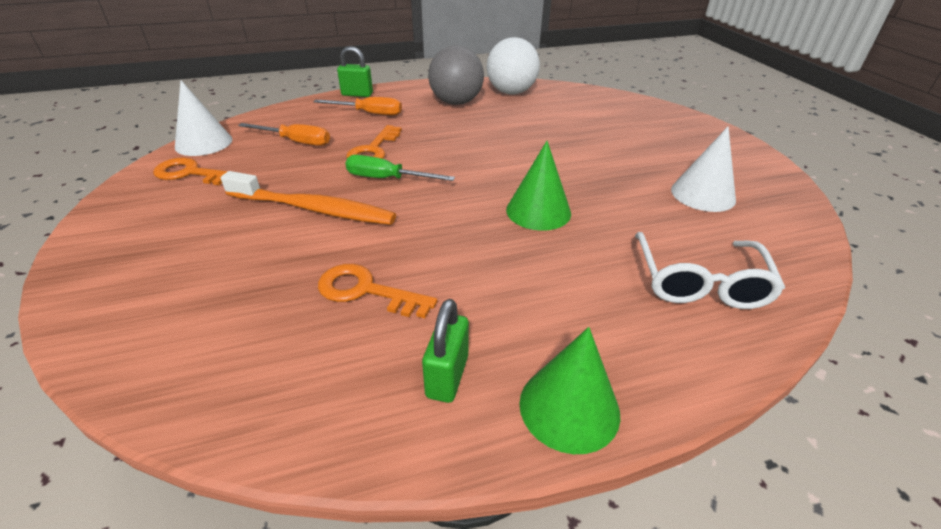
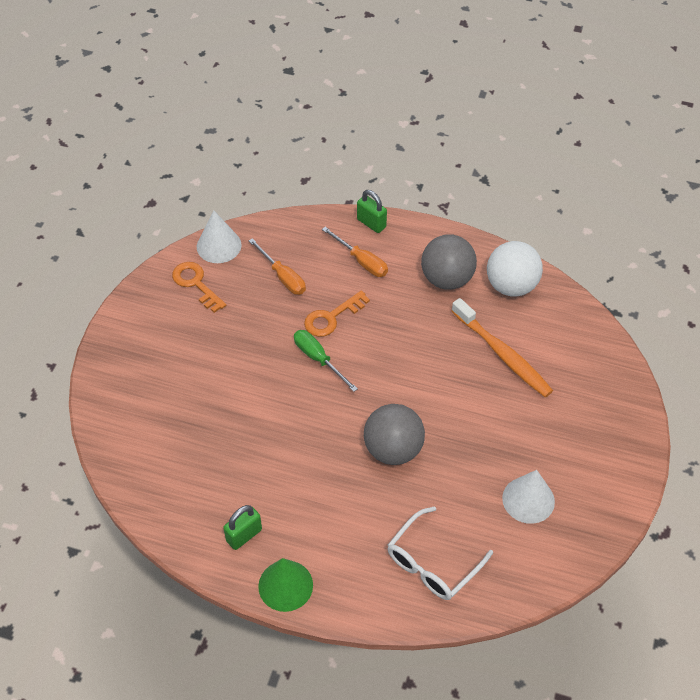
camera: 35 degrees right, 15 degrees up
(313, 209) = (252, 367): orange toothbrush -> orange toothbrush (503, 354)
(366, 291) = (241, 457): orange key -> none
(538, 211) = (393, 449): green cone -> grey ball

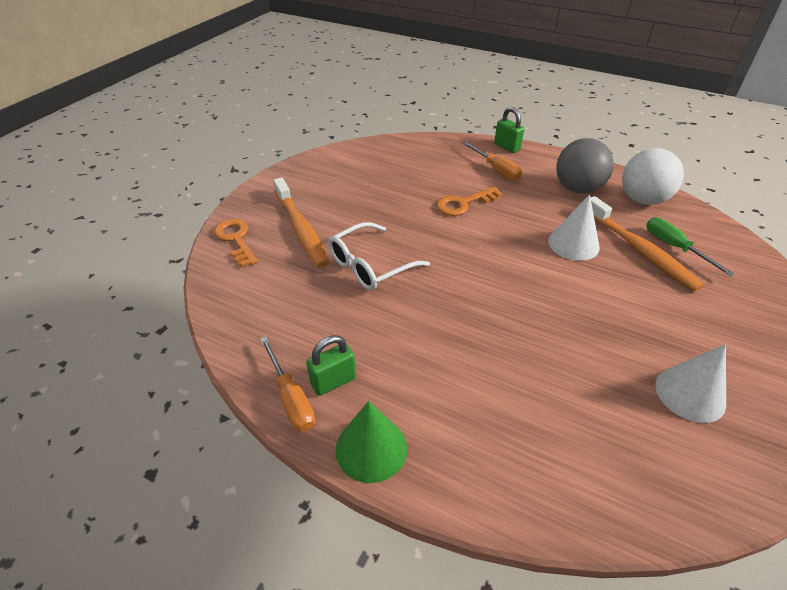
camera: 10 degrees right, 10 degrees down
(173, 376) = (301, 229): none -> orange toothbrush
(196, 284) = (342, 169): orange key -> orange key (236, 239)
(219, 245) = (369, 148): white cone -> white cone (573, 244)
(283, 277) = (422, 172): orange screwdriver -> orange screwdriver (291, 398)
(318, 359) = (446, 232): green screwdriver -> green screwdriver (674, 247)
(393, 449) = (519, 318): grey ball -> none
(432, 563) = (567, 452): white glasses -> white glasses (370, 266)

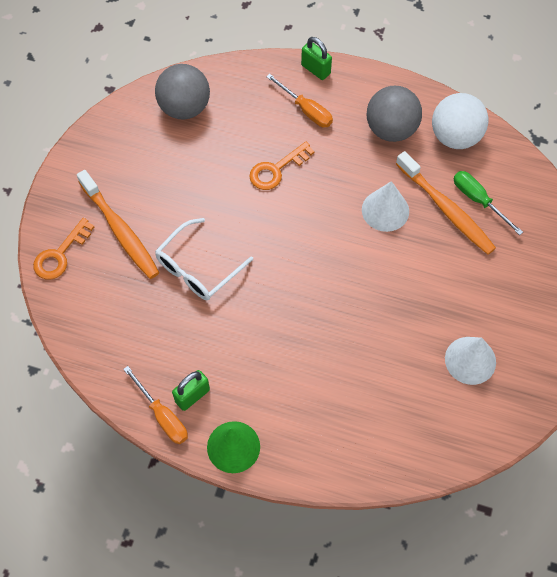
camera: 10 degrees left, 20 degrees up
(236, 239) = (60, 255): orange key -> orange key turned 105 degrees counterclockwise
(385, 157) = (184, 107): none -> grey ball

